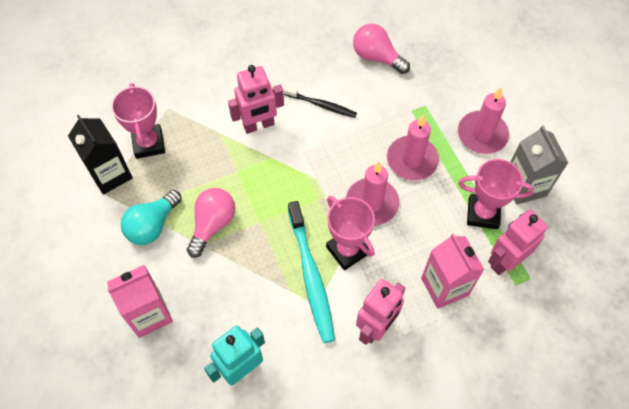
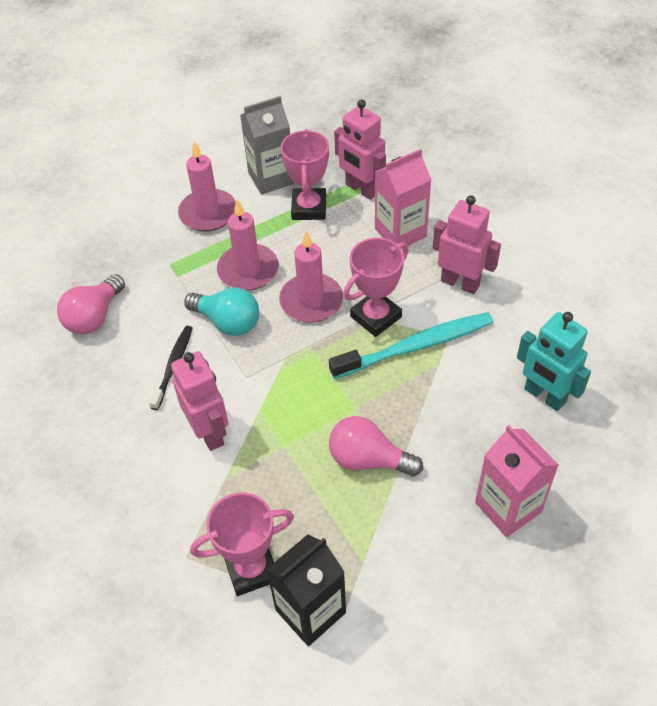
camera: 95 degrees left, 10 degrees down
(152, 225) = (383, 532): turquoise light bulb -> turquoise light bulb (228, 322)

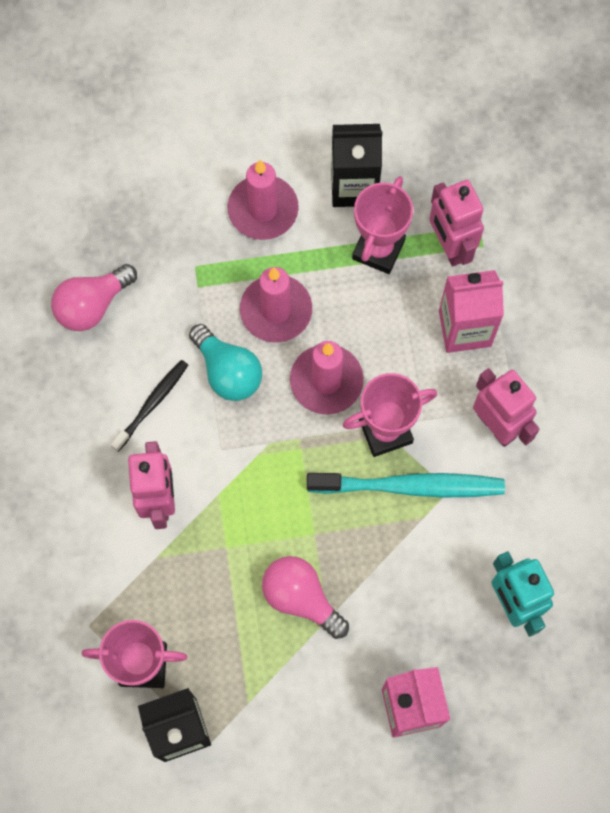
camera: 20 degrees right, 20 degrees up
(271, 178) = (354, 186): grey carton -> black carton

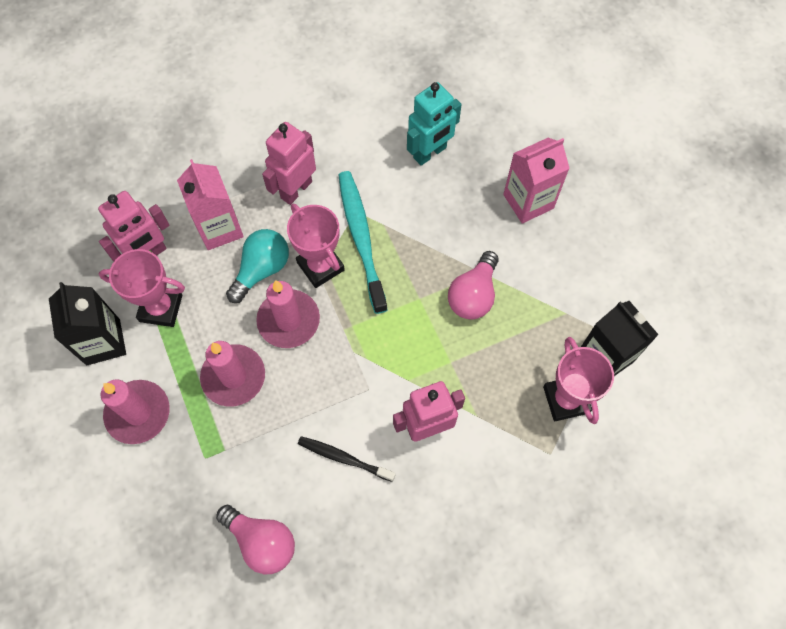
camera: 105 degrees left, 5 degrees down
(228, 372) = (299, 402): turquoise light bulb -> turquoise light bulb (262, 270)

